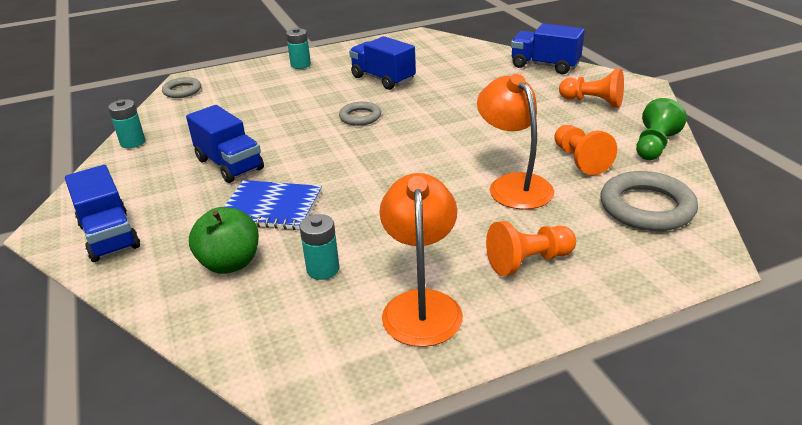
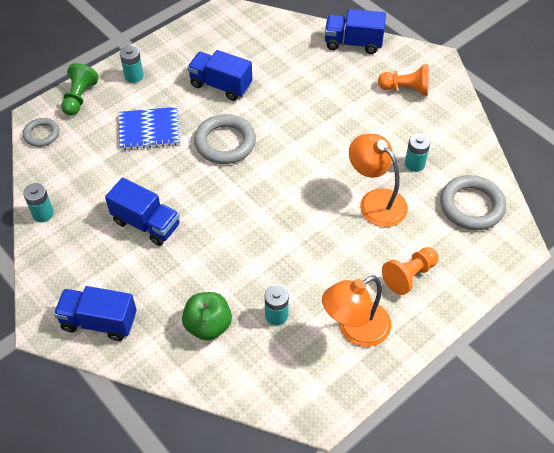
camera: 20 degrees left, 20 degrees up
(109, 236) = (99, 322): blue truck -> blue truck turned 150 degrees clockwise
(271, 207) = (207, 264): blue notebook -> blue notebook (149, 130)
(360, 117) = (225, 142): grey ring -> grey ring, size x1.70
(421, 305) = (355, 330): orange lamp -> orange lamp turned 105 degrees counterclockwise
(580, 160) = (414, 164): orange pawn -> turquoise battery
(654, 146) = (463, 136): green pawn -> green pawn (79, 98)

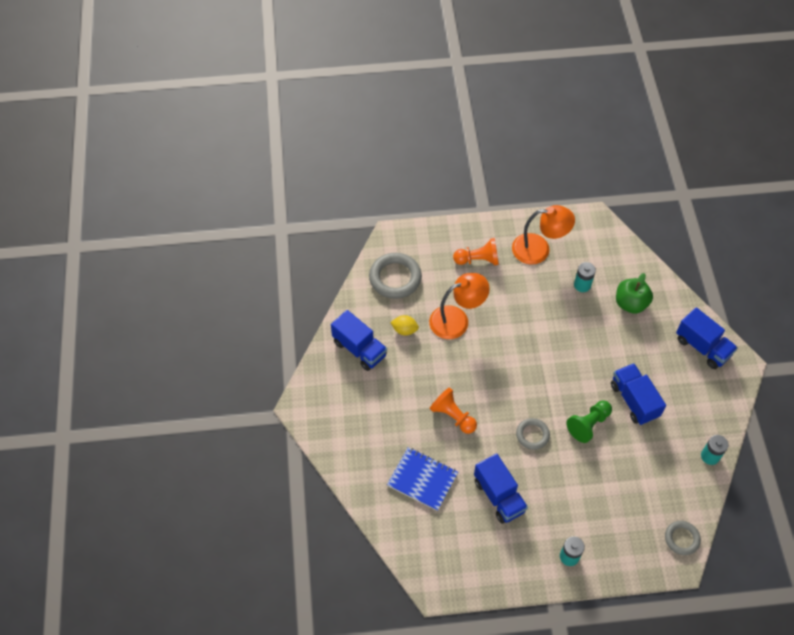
camera: 145 degrees left, 5 degrees up
(79, 98) = (631, 561): green pawn -> green pawn (588, 424)
(149, 130) = (587, 486): blue notebook -> blue notebook (422, 479)
(225, 142) = (532, 435): grey ring -> grey ring, size x0.59
(353, 43) = (352, 469): blue truck -> blue truck (359, 349)
(375, 201) = (457, 319): orange lamp -> orange lamp turned 105 degrees counterclockwise
(405, 89) = (351, 396): orange pawn -> orange pawn (453, 416)
(414, 164) = (404, 330): turquoise battery -> yellow lemon

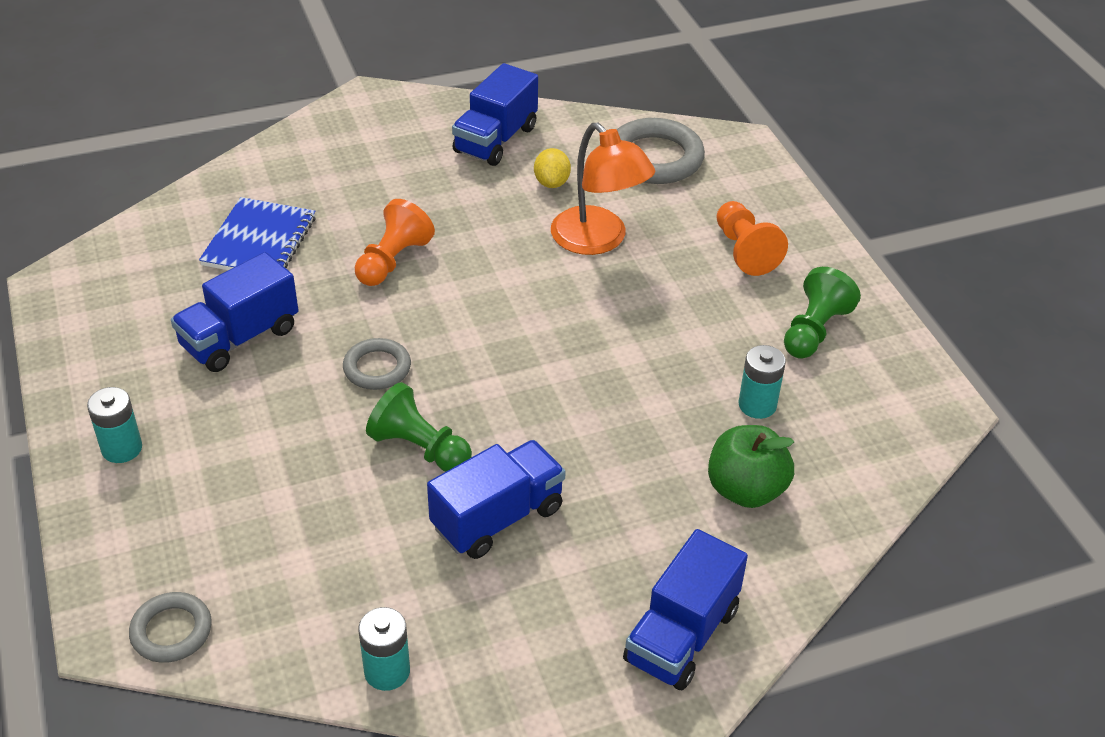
camera: 75 degrees right, 15 degrees down
(539, 249) = (814, 331): orange lamp -> green pawn

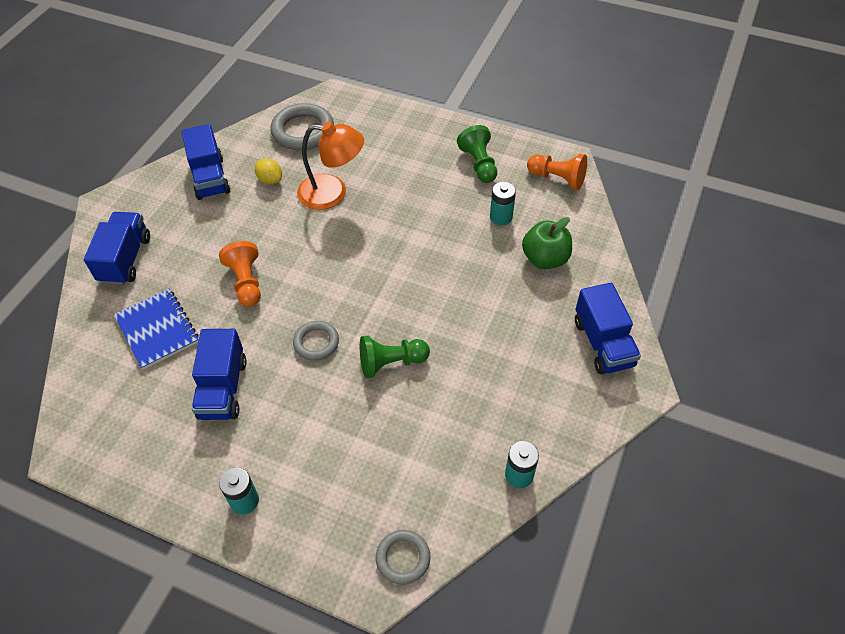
camera: 45 degrees left, 10 degrees up
(497, 518) = (468, 363): blue truck -> blue truck (125, 259)
(744, 251) = (403, 148): orange pawn -> orange pawn (557, 178)

